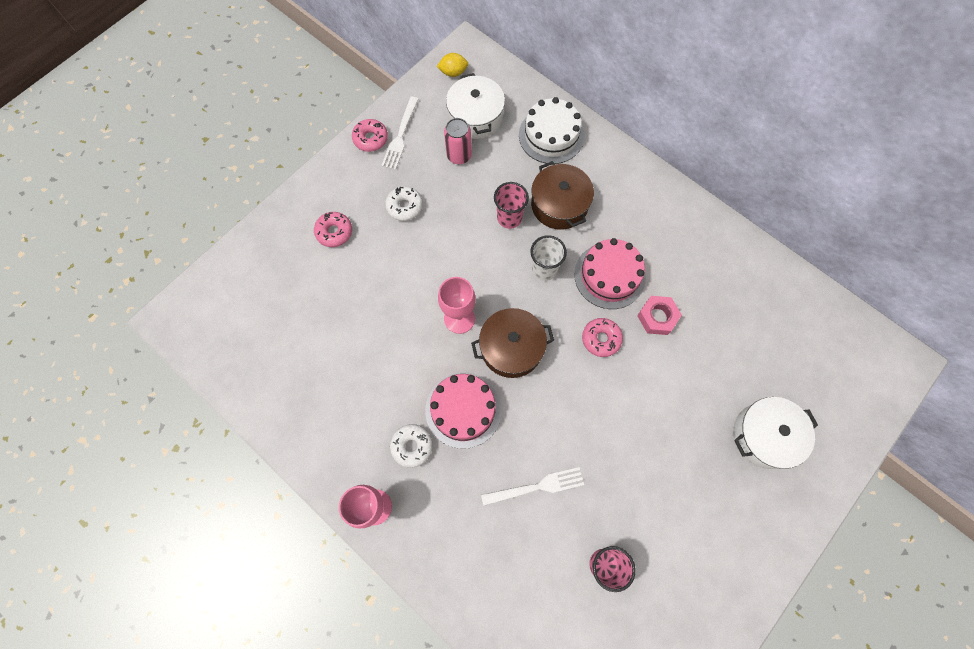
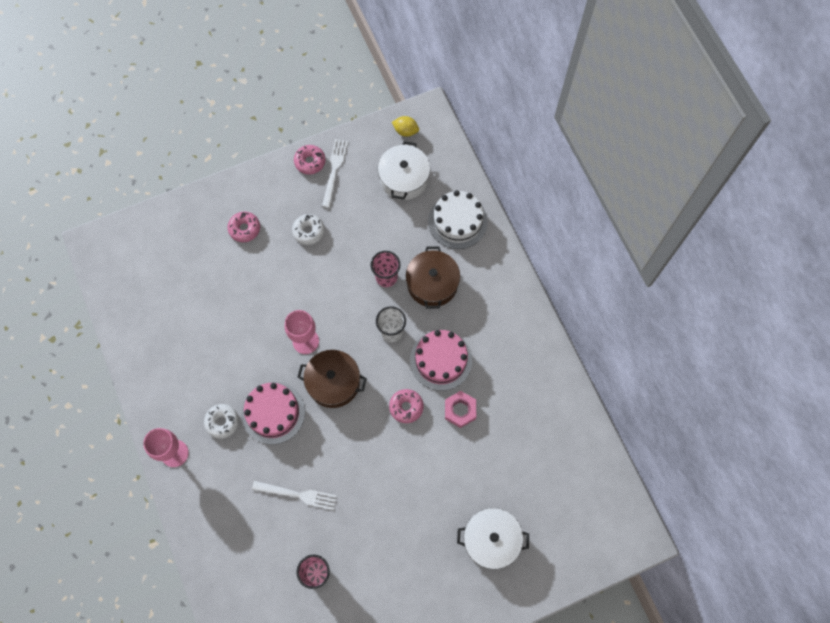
camera: 25 degrees right, 0 degrees up
(400, 136) = (334, 170): white fork -> white fork turned 150 degrees clockwise
(459, 155) = (373, 206): pink can -> none

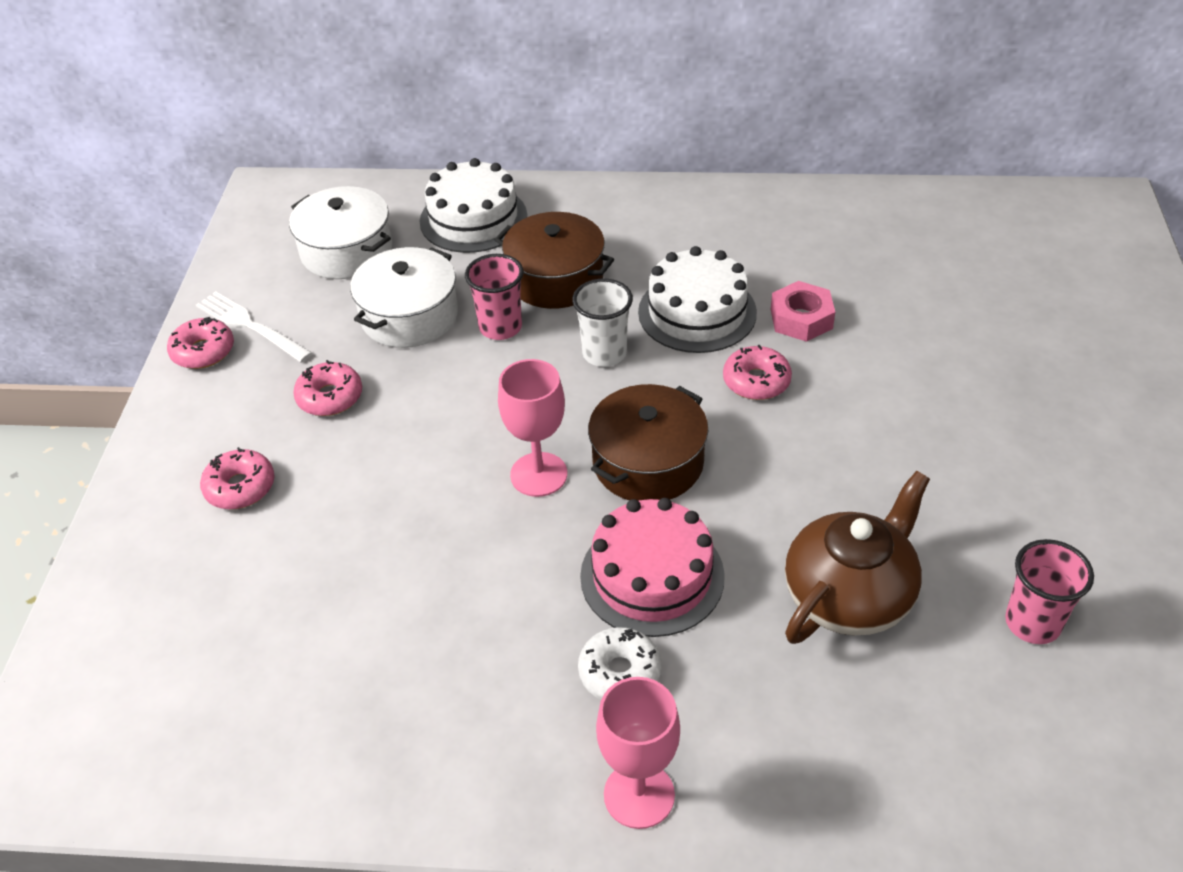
camera: 60 degrees left, 25 degrees down
(298, 494) = (849, 595): white fork -> brown teapot
(308, 231) = (330, 397): white donut -> pink donut
(405, 131) = (269, 223): yellow lemon -> none
(441, 360) = (697, 312): pink cake -> white cake
(491, 540) = (1054, 357): white pot -> white pot (409, 316)

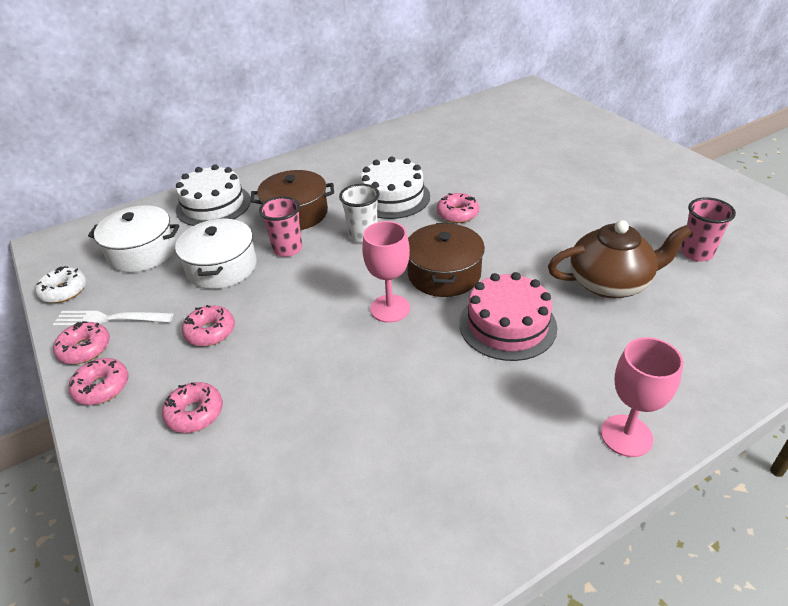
camera: 35 degrees left, 5 degrees down
(185, 407) = (102, 387): none -> pink donut
(620, 672) = (545, 381): white donut -> white donut (64, 291)
(801, 319) = (448, 179): pink nut -> none
(849, 595) = (610, 283): brown teapot -> brown teapot turned 75 degrees clockwise

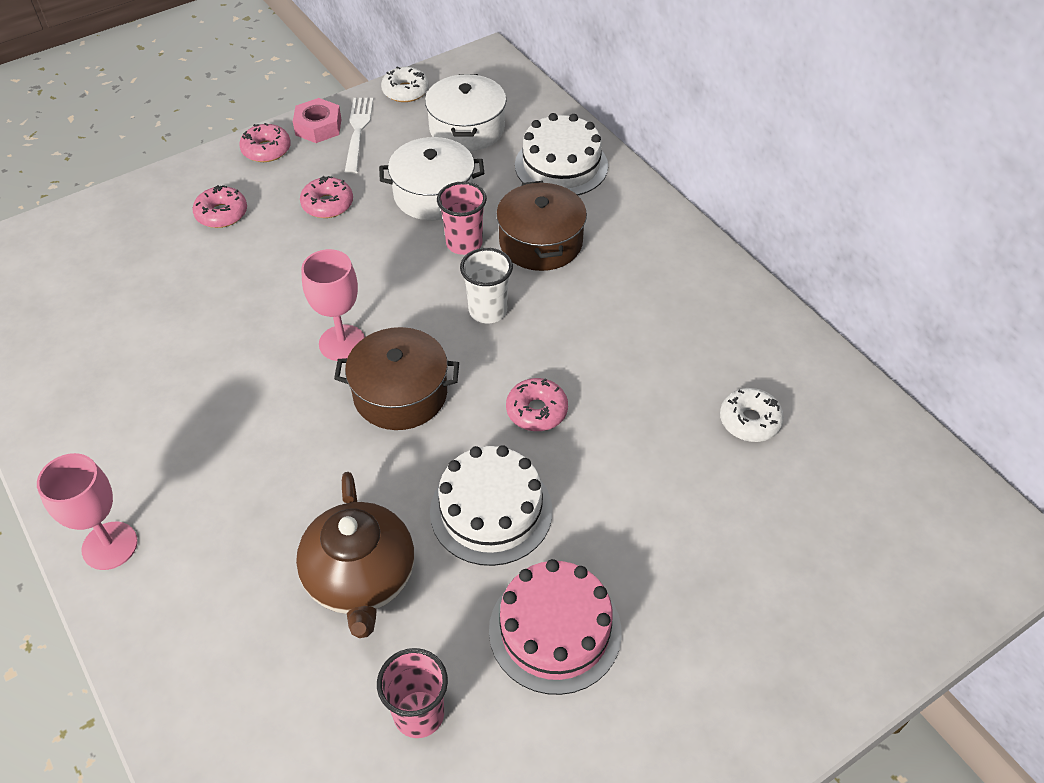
camera: 85 degrees right, 10 degrees up
(85, 349) = (318, 127): pink donut -> pink nut
(392, 197) = (580, 337): white cake -> white cake (491, 511)
(461, 144) = (749, 421): none -> white donut
(507, 325) = (296, 453): pink cake -> pink cake (555, 630)

